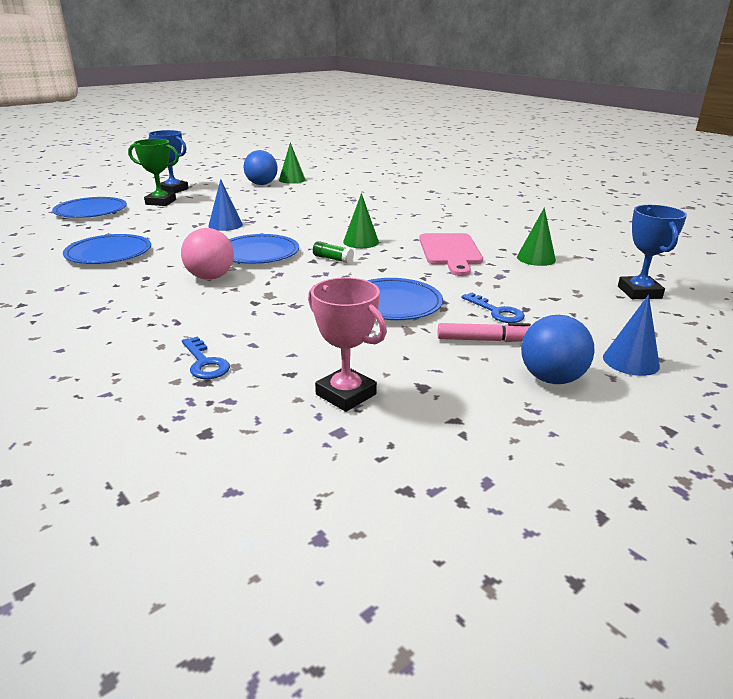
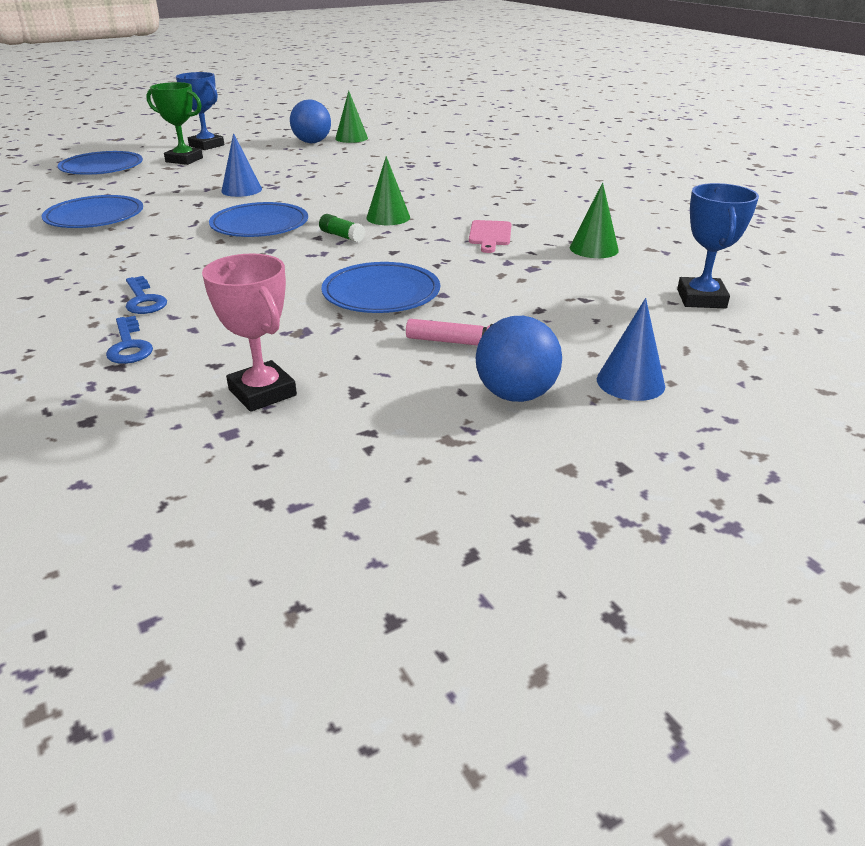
camera: 10 degrees right, 5 degrees up
(210, 277) = (190, 250): pink ball -> none
(450, 252) = (490, 235): pink cutting board -> pink cutting board, size x0.60
(497, 312) = (500, 311): blue key -> blue key (144, 300)

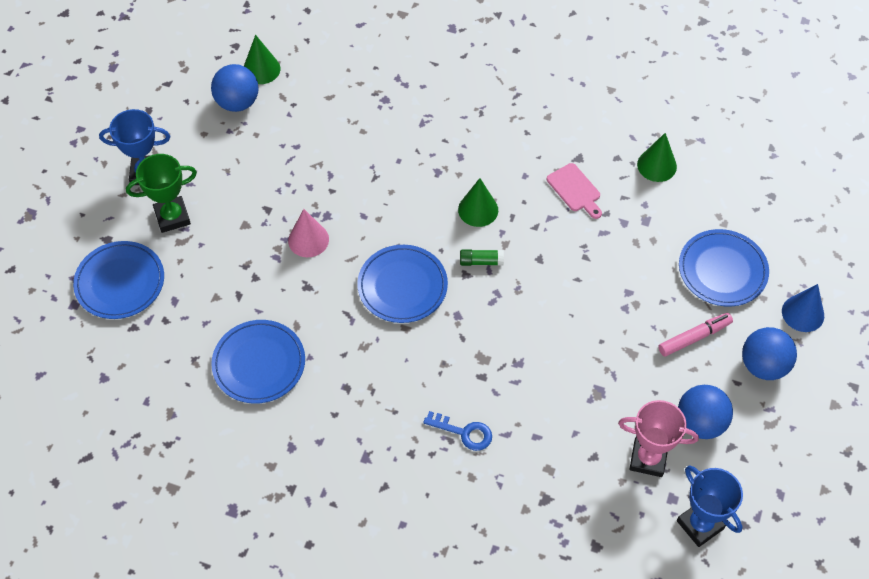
camera: 40 degrees left, 25 degrees up
(129, 346) = (525, 478): blue key -> none
(241, 190) = (308, 240): blue cone -> pink cone
(366, 398) = (700, 423): none -> blue ball
(381, 293) = (593, 317): blue plate -> blue plate (722, 270)
(701, 299) = (768, 193): blue trophy -> blue trophy (700, 524)

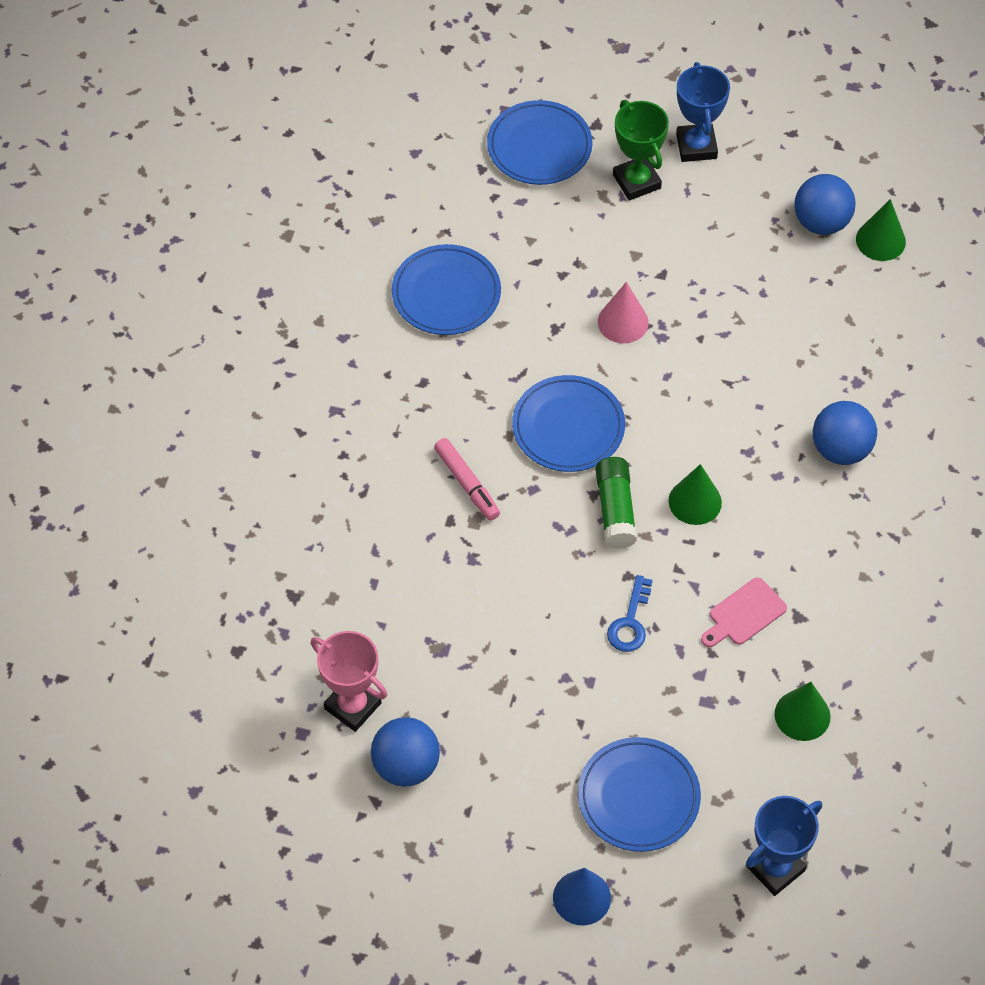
camera: 85 degrees right, 0 degrees up
(464, 432) = (374, 507): blue key -> blue key (630, 622)
(481, 261) = (615, 510): green glue stick -> green glue stick, size x1.59
(648, 459) = (353, 706): pink trophy -> pink trophy turned 60 degrees counterclockwise
(694, 337) = (529, 760): pink marker -> pink marker (467, 483)
(700, 524) = (269, 763): blue trophy -> blue trophy (775, 868)
(763, 365) = (495, 844): blue ball -> blue ball (840, 449)

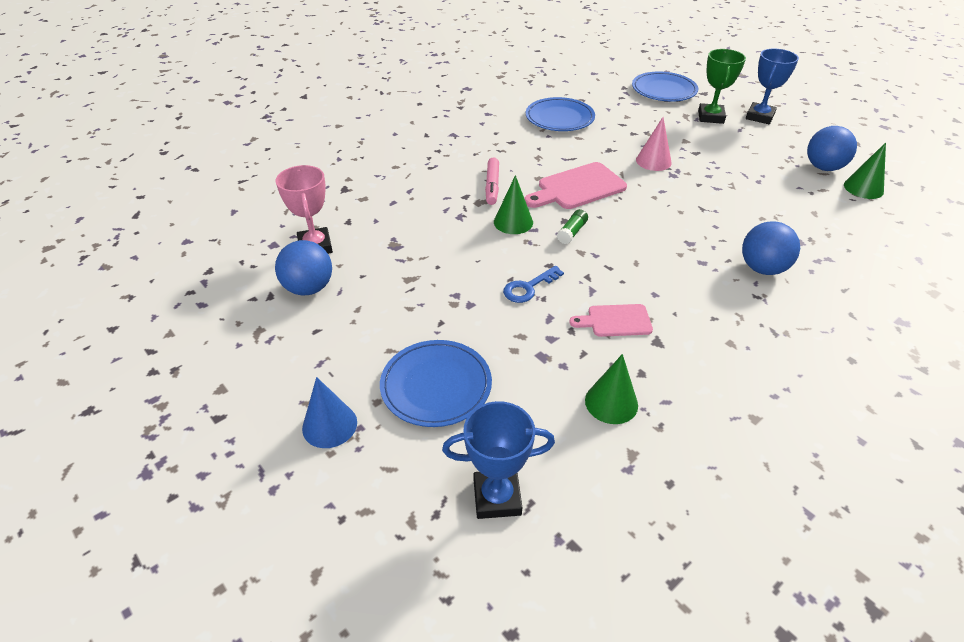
camera: 35 degrees right, 15 degrees down
(568, 427) = (577, 187): blue plate -> pink cutting board
(615, 510) = (572, 232): green glue stick -> green glue stick, size x0.63
(695, 501) = (630, 250): green cone -> green cone (513, 222)

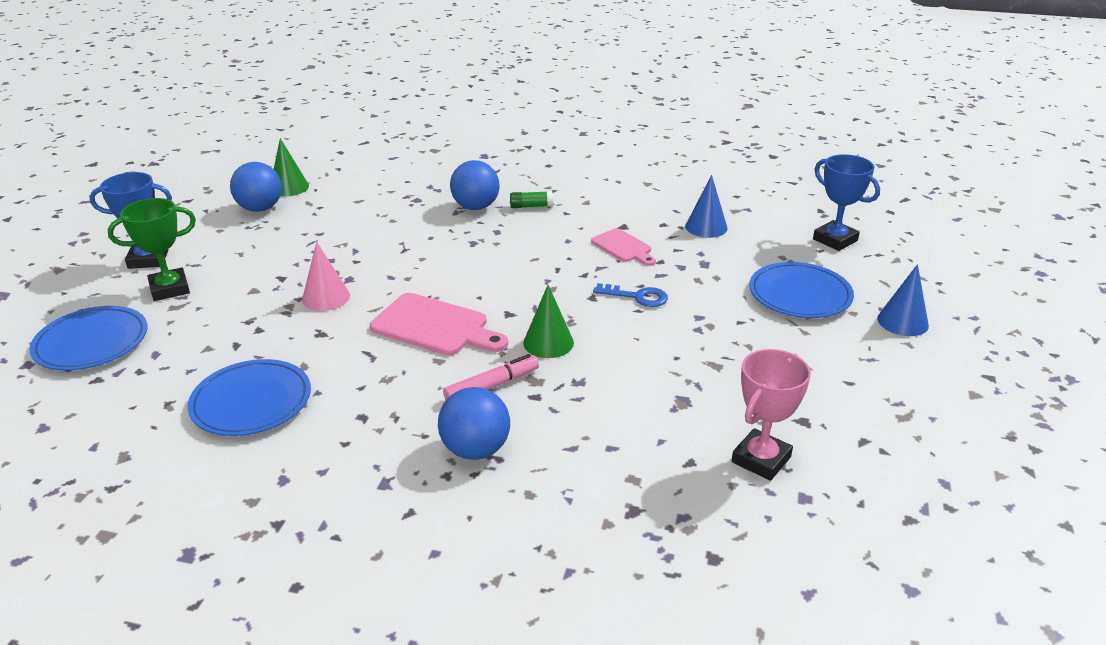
camera: 125 degrees left, 10 degrees down
(309, 288) = (817, 421): blue ball -> blue ball (475, 450)
(572, 232) = (526, 303): green glue stick -> green glue stick (531, 206)
(611, 402) = (706, 227): green cone -> blue cone

